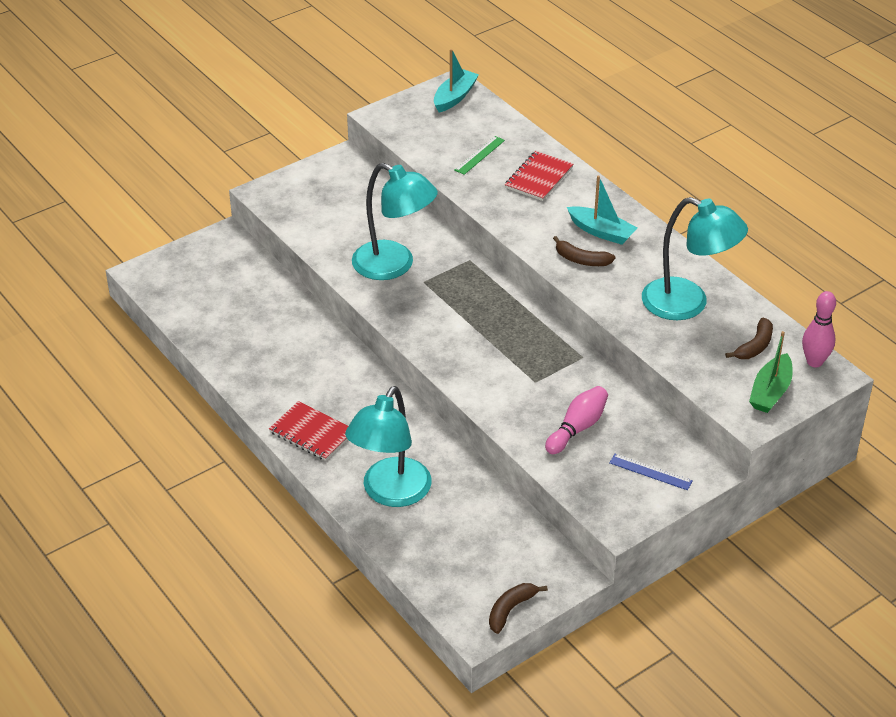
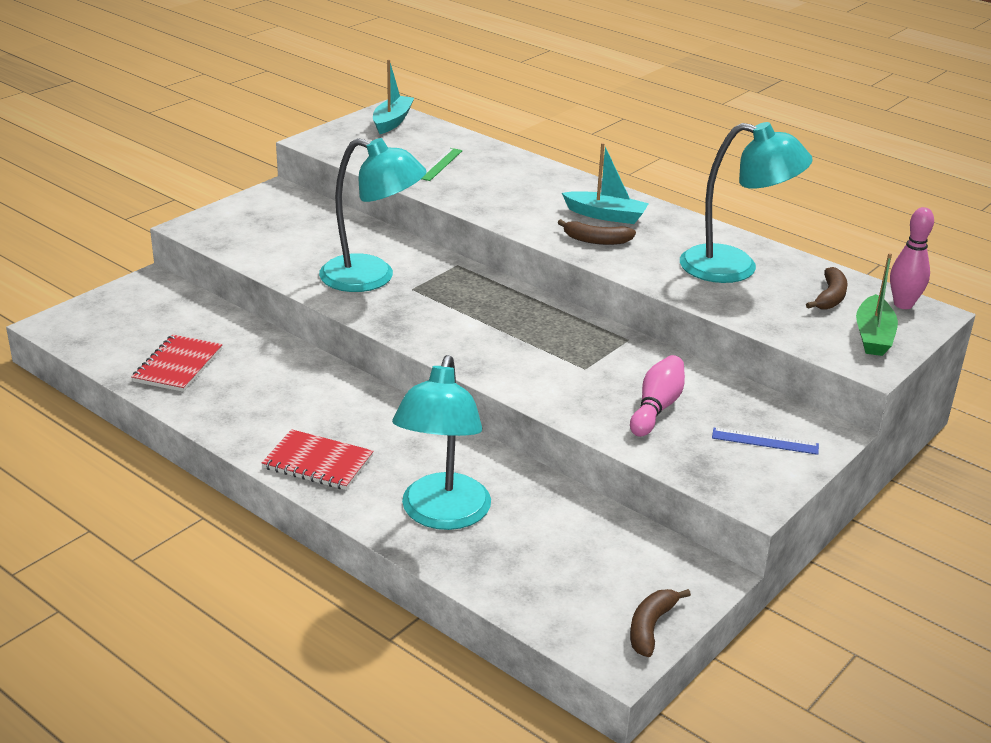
camera: 15 degrees left, 10 degrees down
(538, 178) = (514, 177): red notebook -> red notebook (178, 365)

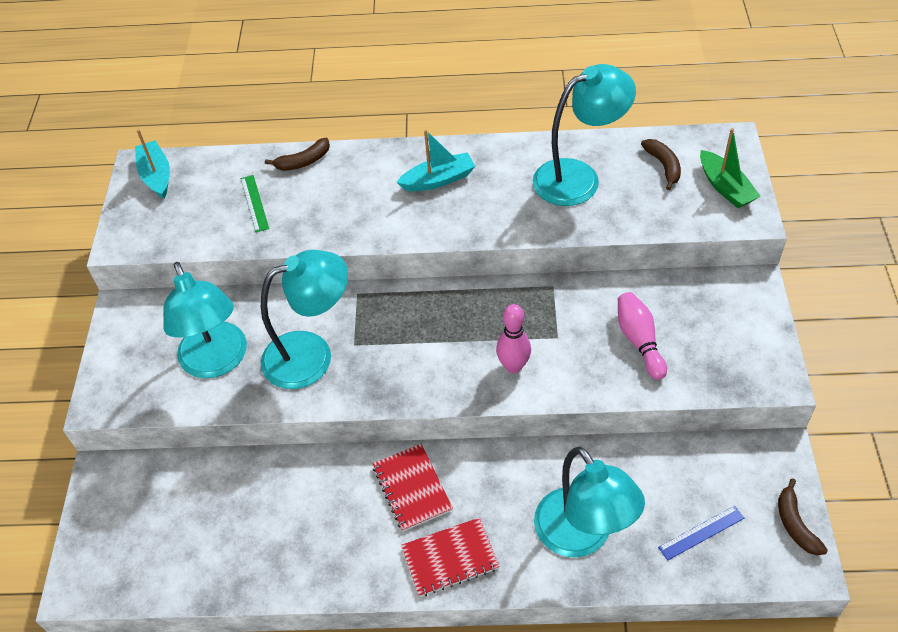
camera: 35 degrees left, 20 degrees up
(178, 365) = (235, 547): red notebook -> red notebook (412, 488)
(299, 247) = (217, 362): none -> turquoise lamp
(596, 240) = (462, 213): brown banana -> brown banana (303, 161)
(765, 441) = (729, 321): blue ruler -> blue ruler (701, 532)
(903, 304) = (709, 142): pink bowling pin -> pink bowling pin (513, 366)

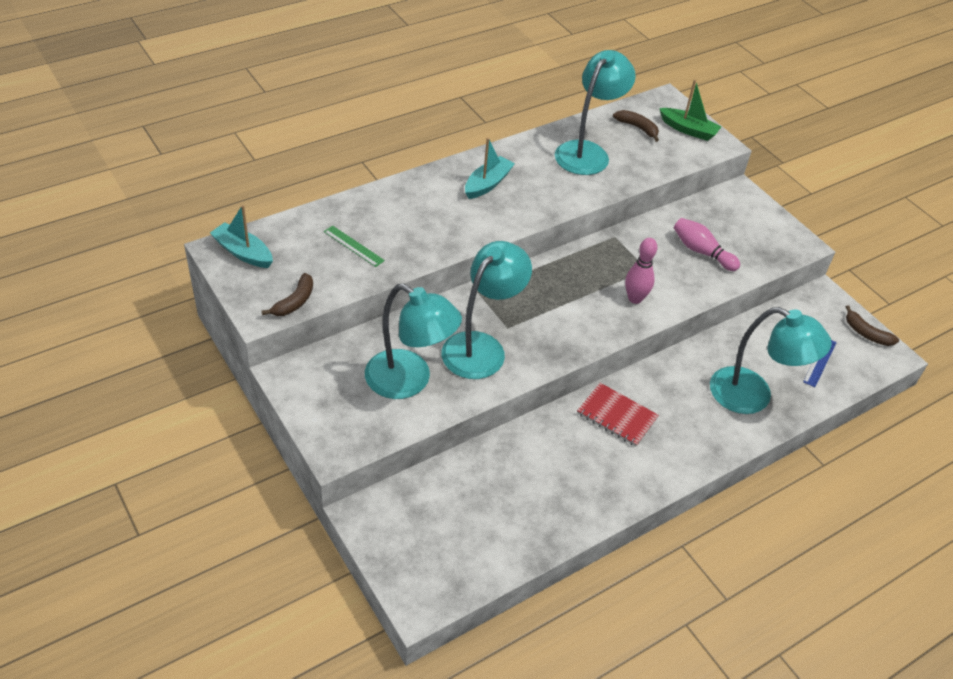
camera: 40 degrees left, 5 degrees down
(303, 161) = (366, 203): brown banana -> brown banana (294, 302)
(450, 558) = (682, 449): red notebook -> none

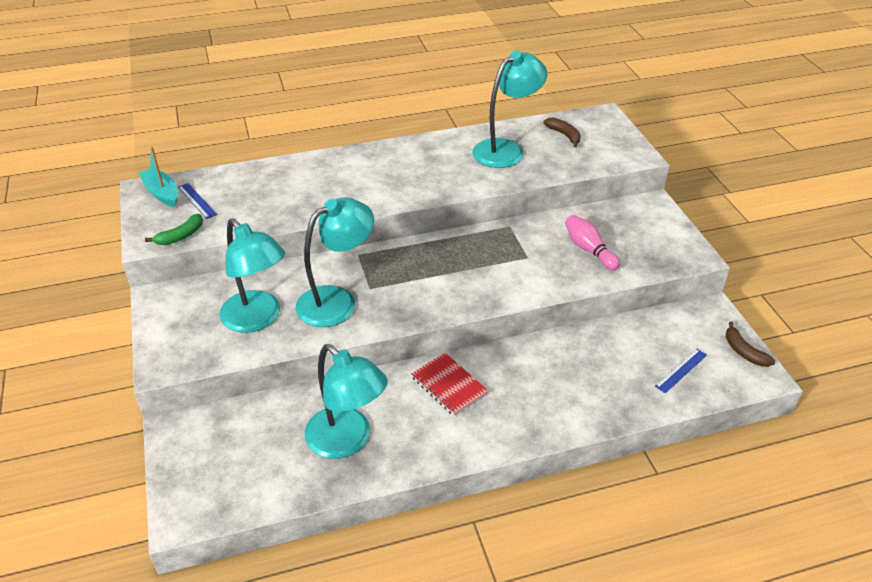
camera: 20 degrees right, 5 degrees down
(289, 256) = (197, 201): none -> blue ruler
(294, 302) = (181, 236): brown banana -> green banana
(353, 246) = (255, 199): green ruler -> none
(487, 184) = (400, 165): turquoise boat -> none
(635, 298) = (502, 281): pink bowling pin -> none
(688, 130) = (613, 141): green boat -> none
(753, 396) = (595, 391): turquoise lamp -> turquoise lamp (347, 441)

